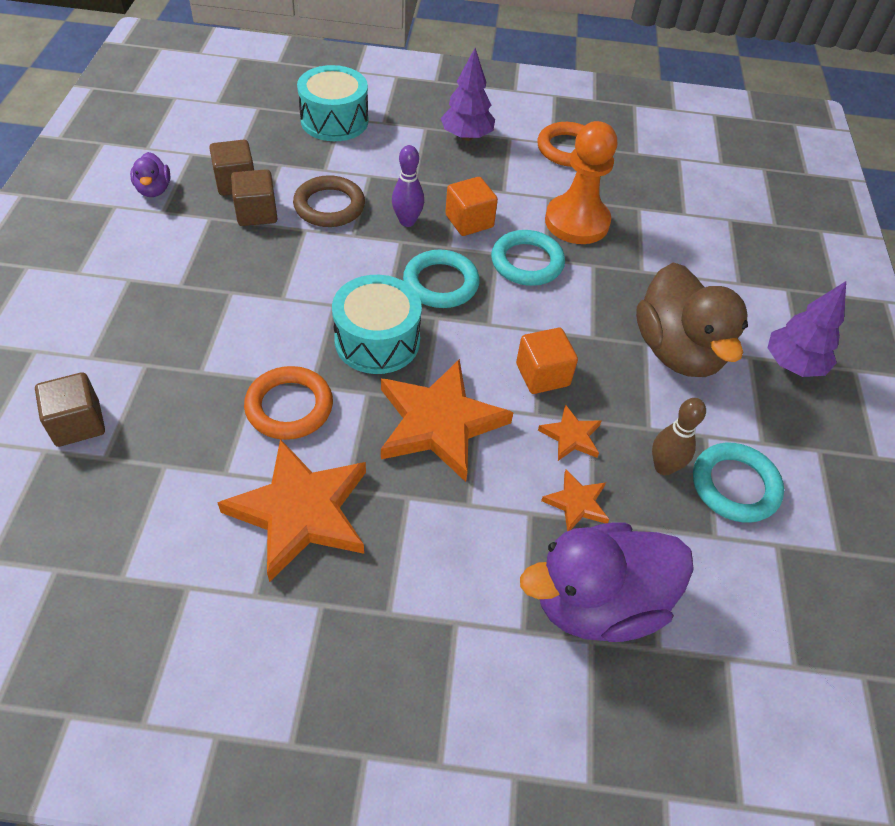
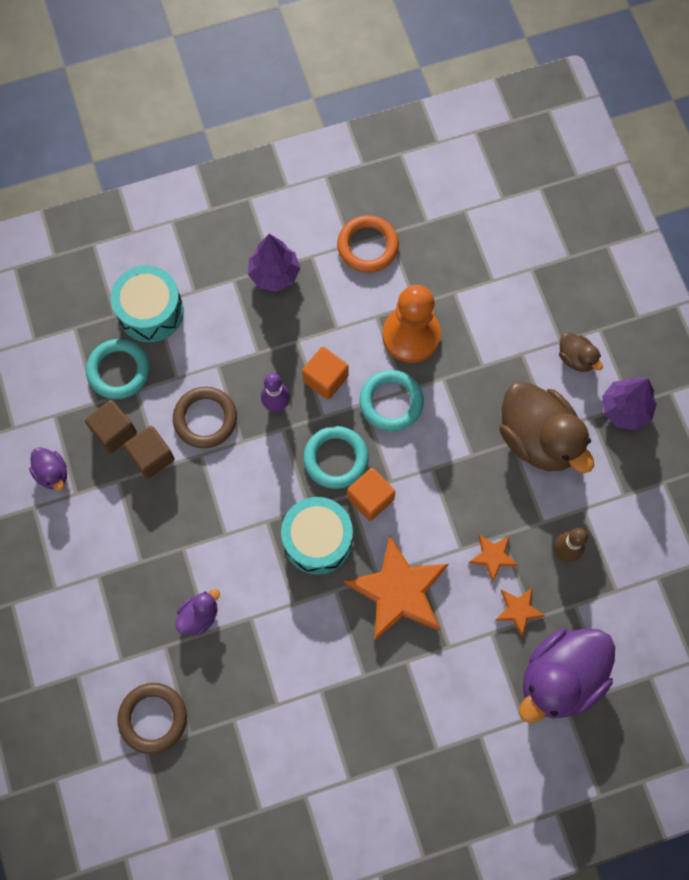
camera: 20 degrees left, 20 degrees up
(78, 423) = (153, 718): brown cube -> brown ring
(203, 353) = (199, 616): none -> purple duck
(289, 407) = (288, 630): orange ring -> none
(300, 511) = (344, 708): orange star -> none
(542, 375) = (450, 511): orange cube -> orange cube (370, 498)
(735, 486) = (616, 543): turquoise ring -> turquoise ring (119, 371)
(750, 301) = (576, 358): none -> brown duck

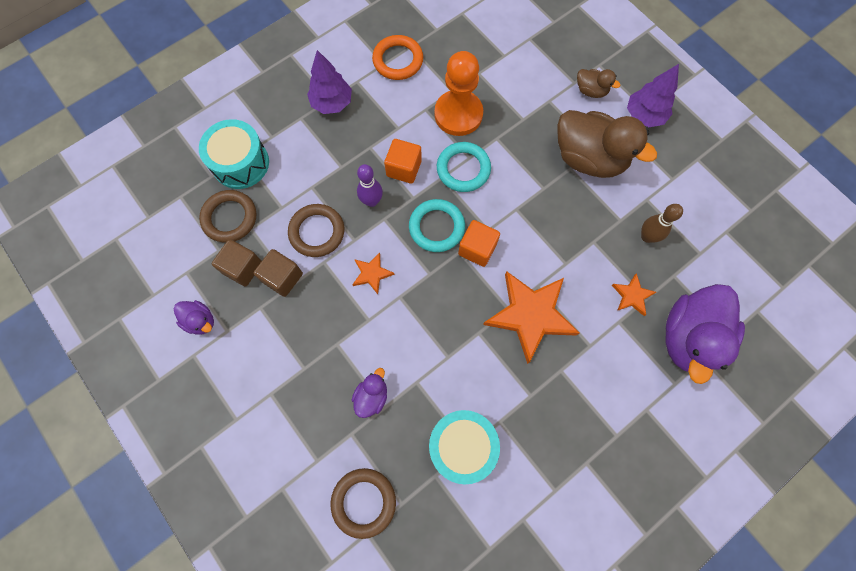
camera: 20 degrees left, 0 degrees up
(119, 371) = (230, 218): turquoise ring -> brown ring
(317, 540) = (447, 297): turquoise drum -> turquoise drum (462, 446)
(493, 556) = (593, 260): orange star -> orange star (372, 273)

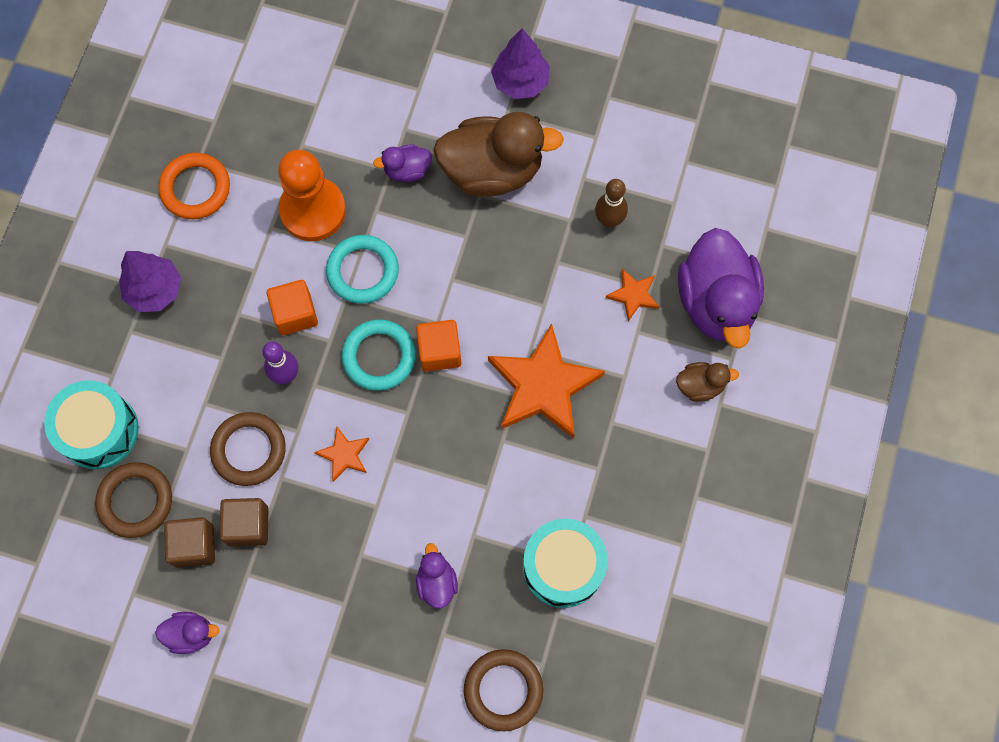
camera: 35 degrees left, 0 degrees up
(533, 126) = (407, 170): none -> purple duck
(591, 91) = (443, 88): brown duck -> brown duck (700, 385)

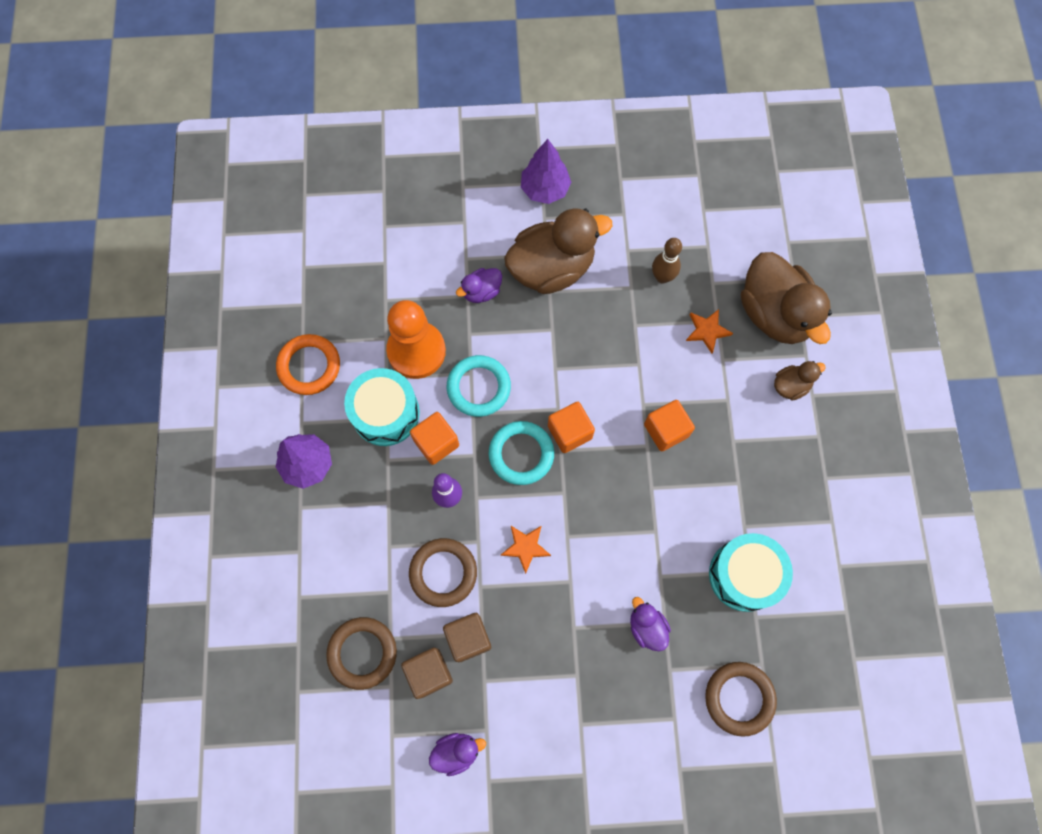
camera: 20 degrees left, 0 degrees up
(99, 430) = (306, 603): turquoise drum -> turquoise drum (385, 413)
(543, 385) = (666, 430): orange star -> orange cube
(716, 302) = (774, 314): purple duck -> brown duck

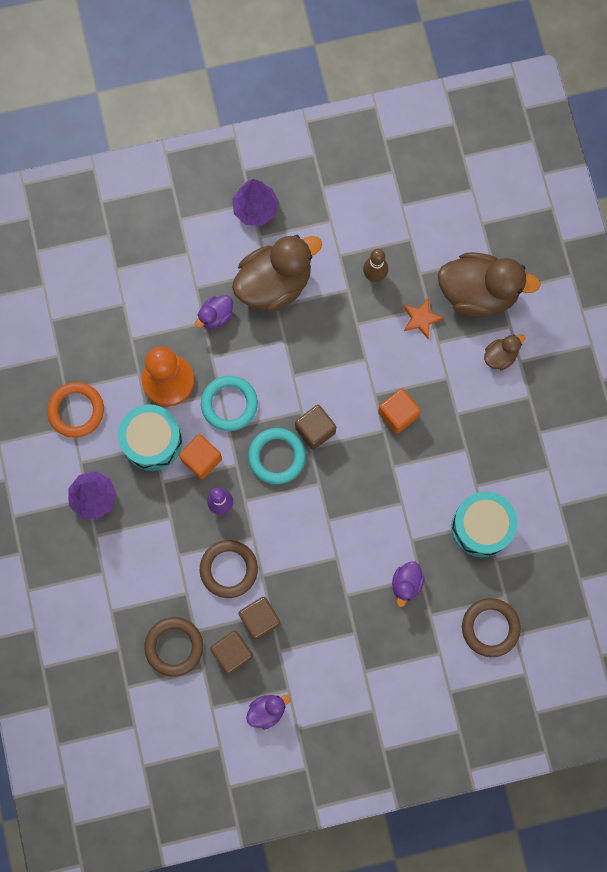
camera: 10 degrees left, 5 degrees up
(525, 547) = (294, 536): orange star -> none
(569, 432) = (315, 430): orange cube -> brown cube
(646, 627) = (406, 584): purple duck -> purple duck turned 120 degrees counterclockwise
(774, 314) = (478, 293): brown duck -> brown duck turned 45 degrees counterclockwise

